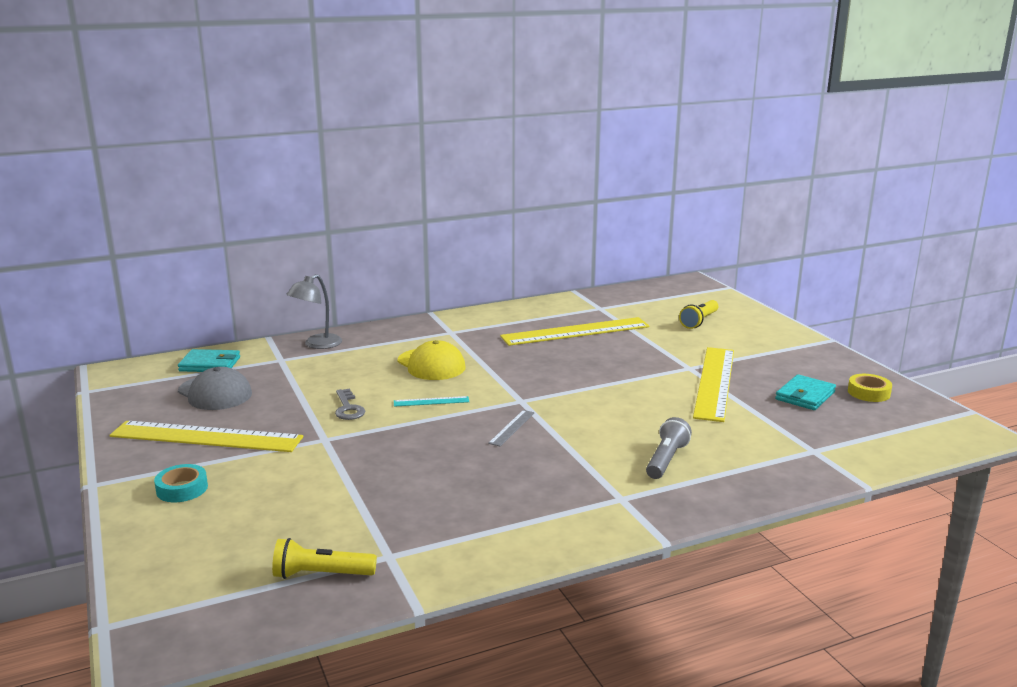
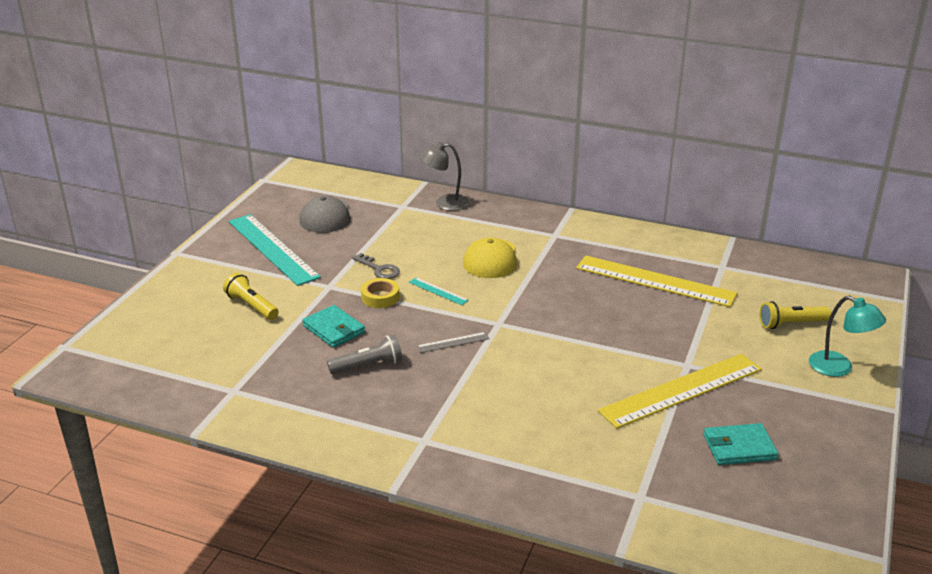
camera: 45 degrees right, 10 degrees up
(182, 489) = (209, 280): turquoise tape -> none
(206, 437) = (272, 249): yellow ruler -> turquoise ruler
(210, 364) = (356, 190): turquoise wallet -> turquoise wallet (334, 329)
(321, 574) = (186, 380): yellow flashlight -> yellow flashlight (252, 306)
(348, 408) = (379, 269): grey key -> grey key turned 75 degrees counterclockwise
(666, 460) = (510, 432): grey flashlight -> grey flashlight (368, 366)
(767, 332) = (839, 368): none -> turquoise lamp
(868, 392) = (810, 480): yellow tape -> yellow tape (380, 297)

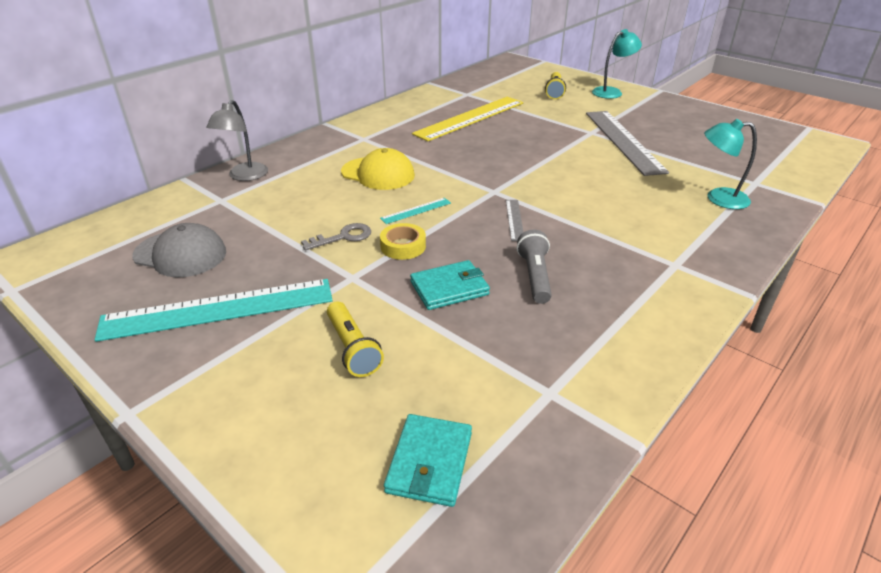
camera: 70 degrees left, 5 degrees up
(252, 306) = (352, 348): yellow flashlight -> yellow flashlight turned 90 degrees counterclockwise
(578, 467) = (718, 198): none -> turquoise lamp
(681, 390) = (623, 141): yellow ruler -> grey ruler
(739, 447) = (696, 138): turquoise wallet -> turquoise wallet (429, 462)

